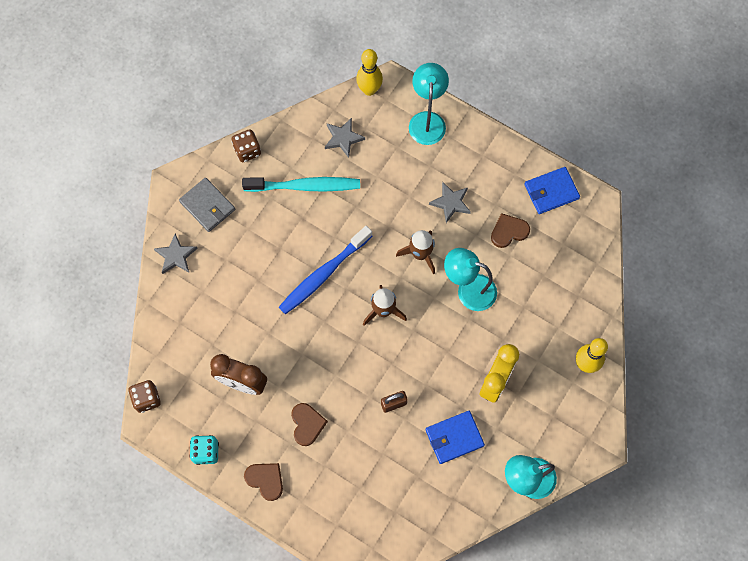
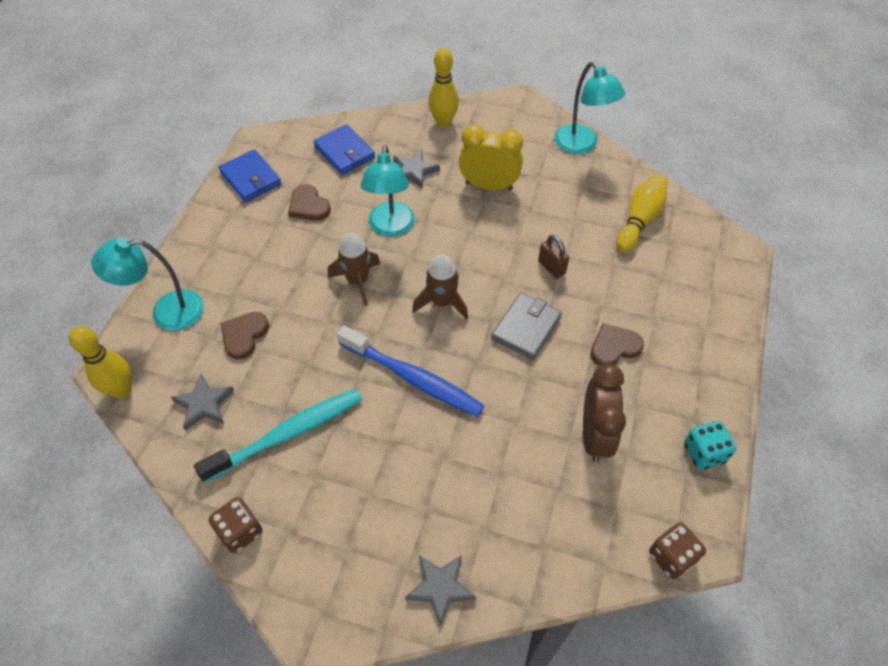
camera: 105 degrees left, 15 degrees down
(207, 206) = (345, 564): grey wallet -> grey wallet (526, 328)
(265, 480) = (702, 373): brown heart -> brown heart (244, 335)
(305, 186) = (287, 434): turquoise toothbrush -> turquoise toothbrush turned 75 degrees clockwise
(424, 496) = (639, 220): none -> yellow bowling pin
(451, 203) = (282, 265): grey star -> grey star (414, 171)
(454, 437) = (565, 208): blue wallet -> blue wallet (344, 152)

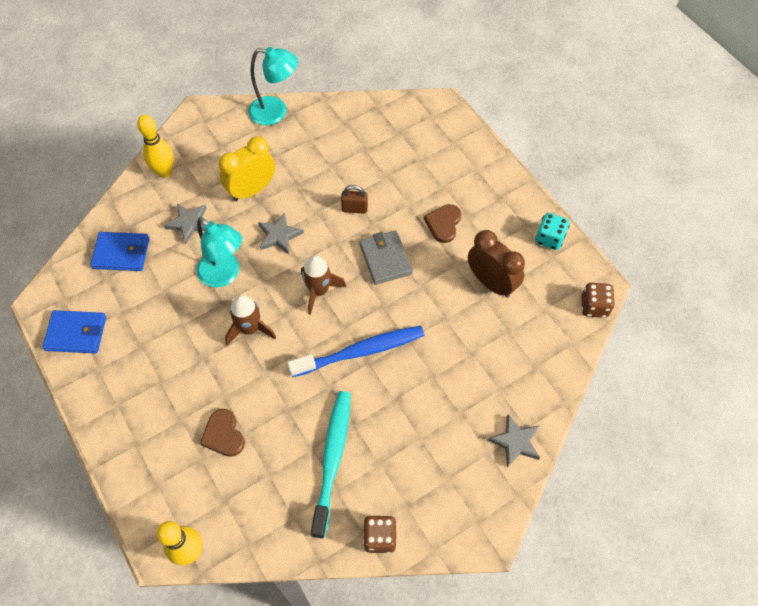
camera: 50 degrees left, 5 degrees up
(166, 312) = (148, 476): turquoise lamp -> none
(204, 404) = (257, 499): grey star -> grey star (279, 235)
(308, 205) = (147, 312): brown heart -> none
(639, 220) = (368, 133): yellow bowling pin -> none

